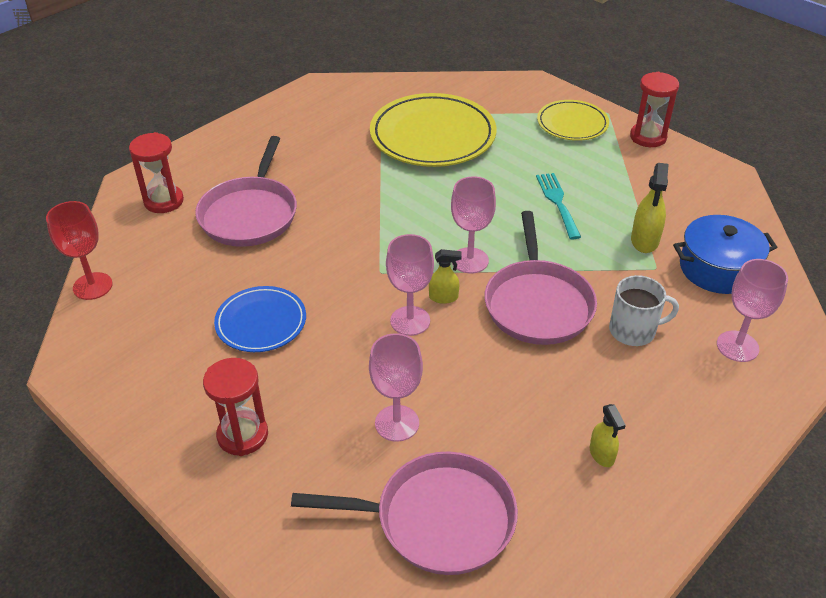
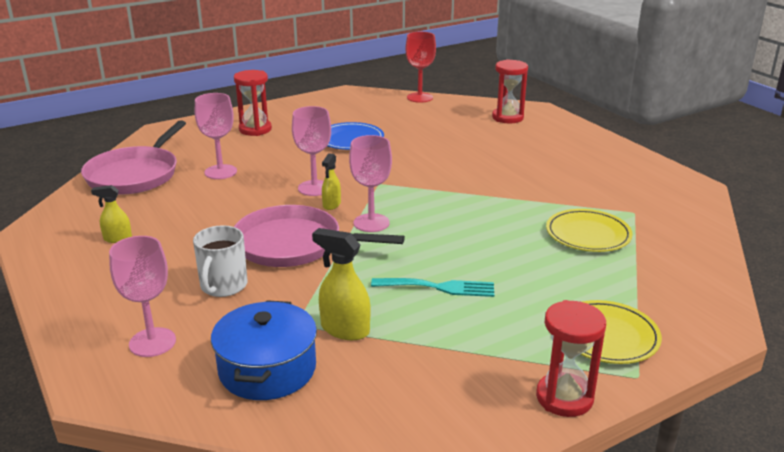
camera: 105 degrees right, 15 degrees down
(250, 214) = (479, 144): pink pan -> none
(432, 136) = (588, 234): yellow plate -> yellow plate, size x0.57

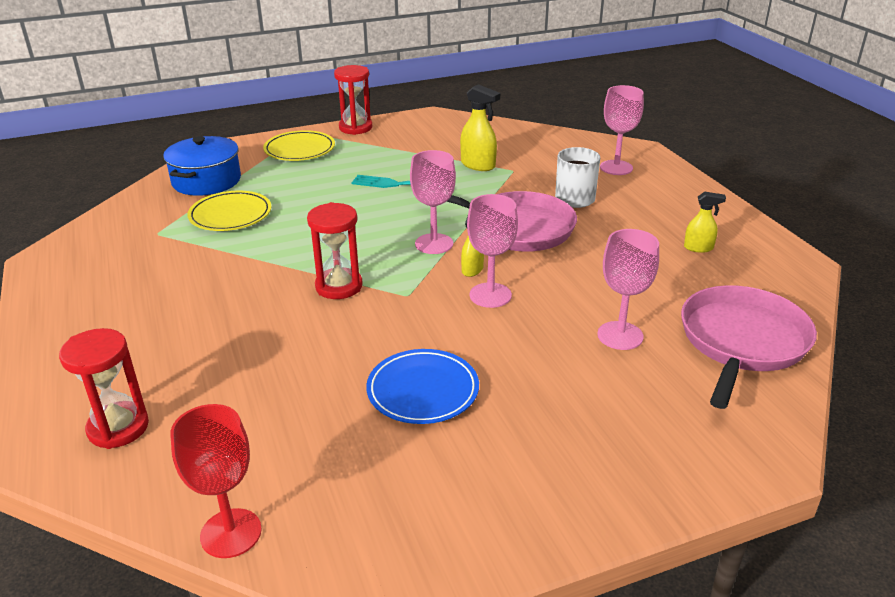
camera: 170 degrees left, 5 degrees up
(255, 129) = (589, 441): red hourglass -> red hourglass (339, 286)
(267, 369) = (532, 150): blue pot -> blue pot (206, 181)

